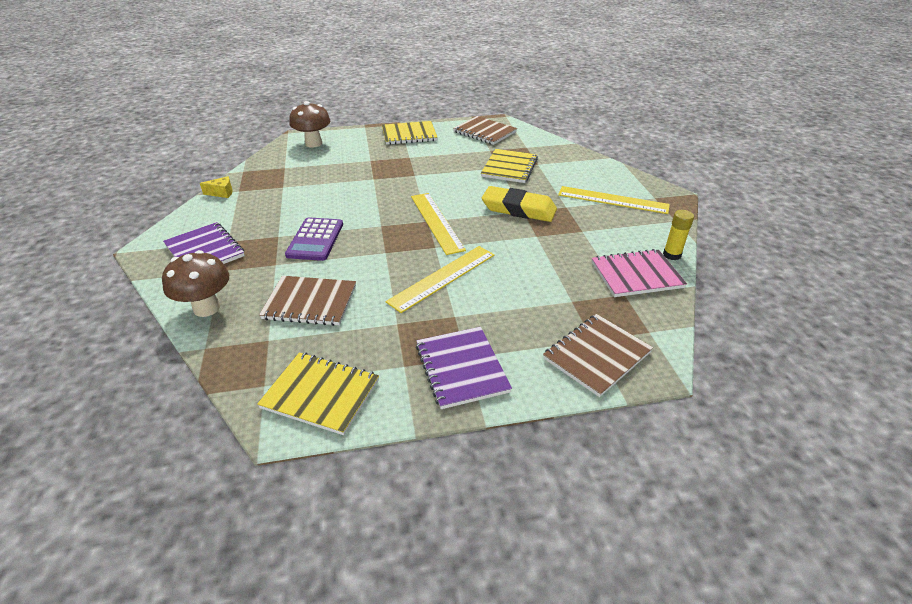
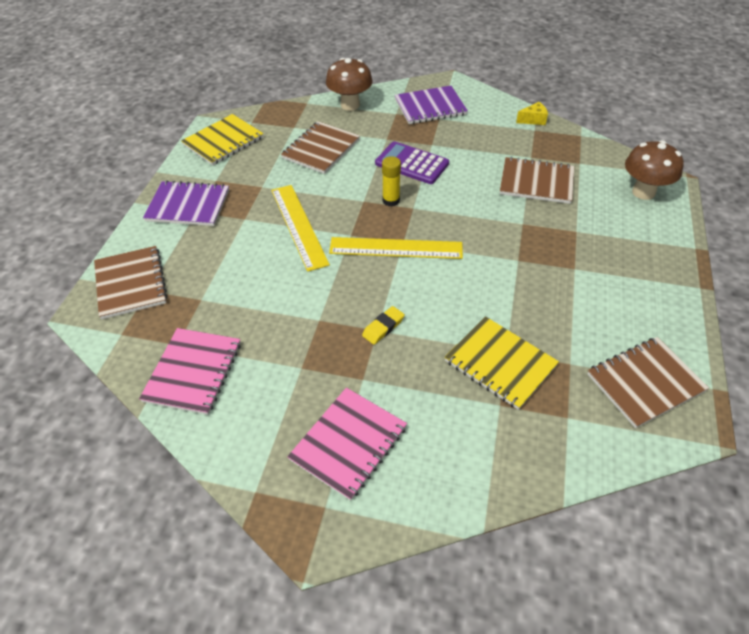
camera: 115 degrees right, 10 degrees up
(222, 193) = (533, 120): yellow cheese -> yellow cheese turned 120 degrees counterclockwise
(319, 180) = (536, 182): none -> brown notebook
(409, 134) = (654, 287): yellow notebook -> none
(518, 209) = (383, 327): yellow eraser -> yellow eraser, size x0.47
(613, 200) = (348, 443): yellow ruler -> pink notebook
(672, 255) = (197, 431): yellow glue stick -> yellow glue stick (391, 200)

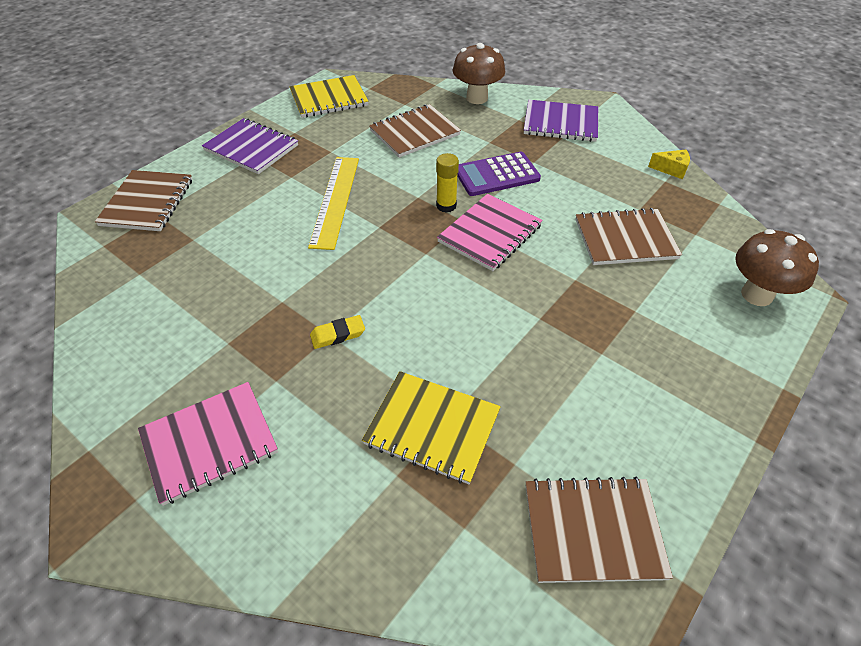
camera: 25 degrees right, 0 degrees up
(193, 372) = (131, 306): pink notebook -> pink notebook (489, 233)
(396, 248) = (413, 257): yellow ruler -> none
(411, 164) = (497, 175): purple calculator -> purple calculator turned 75 degrees counterclockwise
(500, 363) = (432, 427): yellow notebook -> yellow notebook turned 45 degrees counterclockwise
(536, 182) = (625, 239): brown notebook -> brown notebook turned 45 degrees counterclockwise

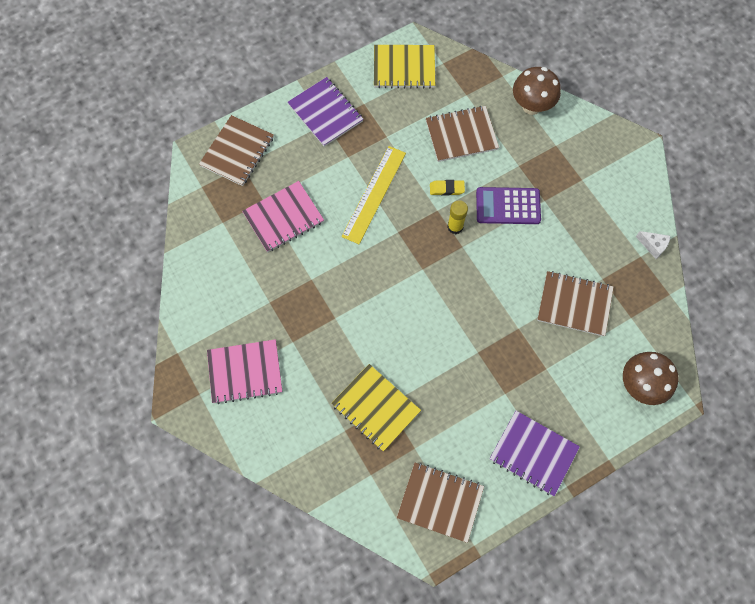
camera: 20 degrees right, 20 degrees up
(338, 335) = (340, 320): yellow eraser -> yellow eraser (446, 189)
(489, 233) = (476, 265): pink notebook -> pink notebook (283, 217)
(560, 123) = (589, 161): purple notebook -> purple notebook (533, 453)
(671, 169) = (653, 246): yellow cheese -> white cheese

